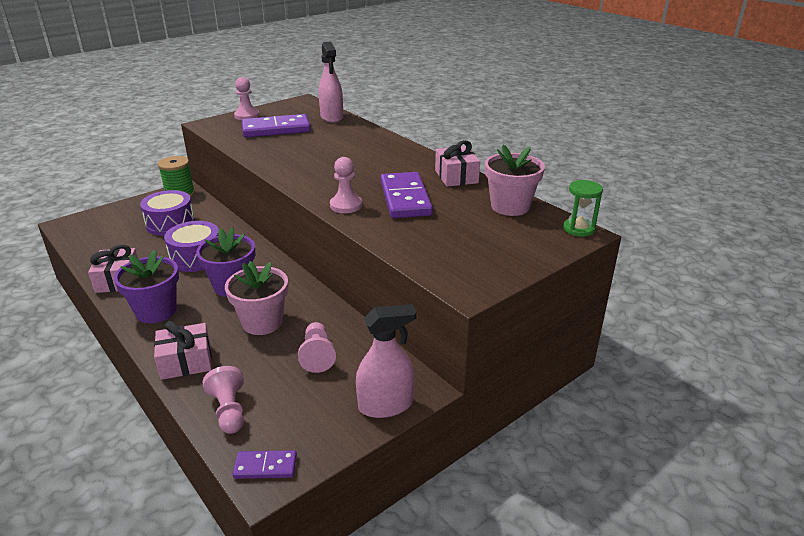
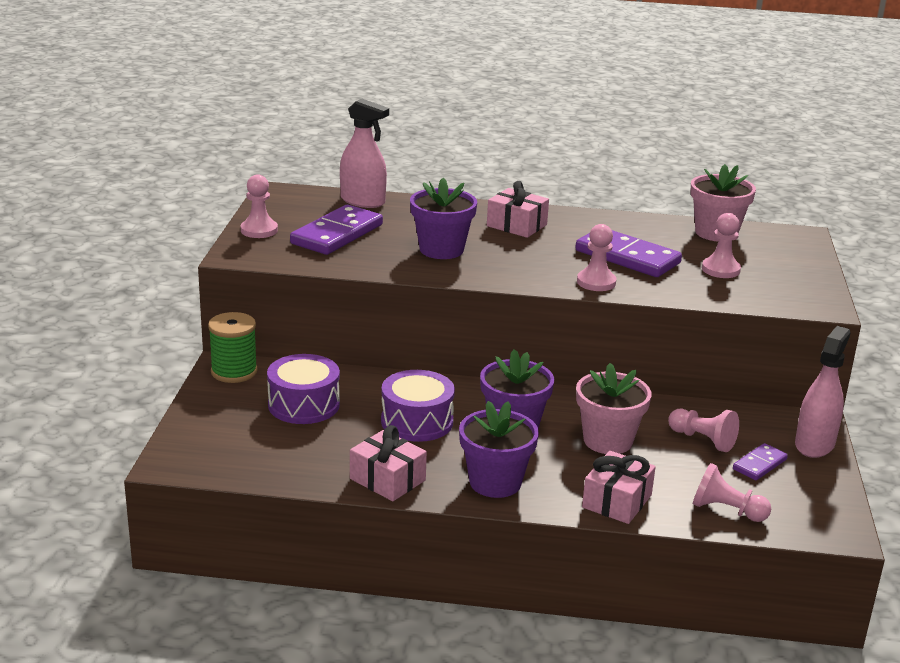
camera: 45 degrees left, 5 degrees down
(265, 467) = (824, 524): purple domino -> purple domino (759, 464)
(307, 155) = (441, 250): none -> purple flower pot
(451, 231) = (720, 269): none -> pink pawn
(456, 176) = (621, 222): pink gift -> pink gift (516, 225)
(579, 229) = (794, 232): green hourglass -> none

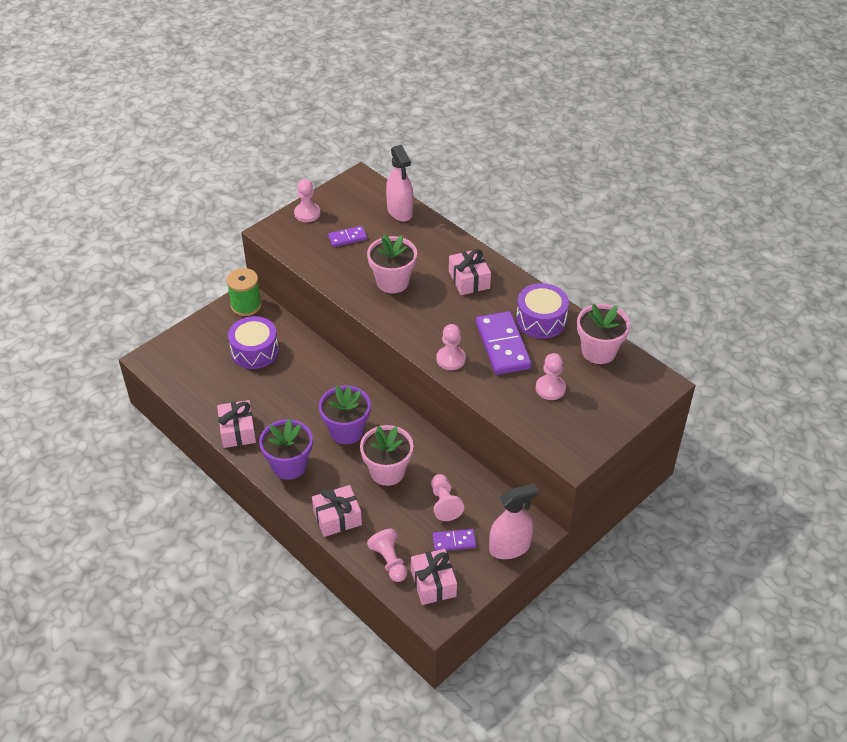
camera: 40 degrees right, 20 degrees up
(337, 234) = (347, 238): purple domino -> purple domino, size x0.52
(417, 421) = (299, 397): purple drum -> purple drum (541, 320)
(441, 250) = (392, 282): purple flower pot -> pink flower pot
(795, 506) = (433, 583): none -> pink gift

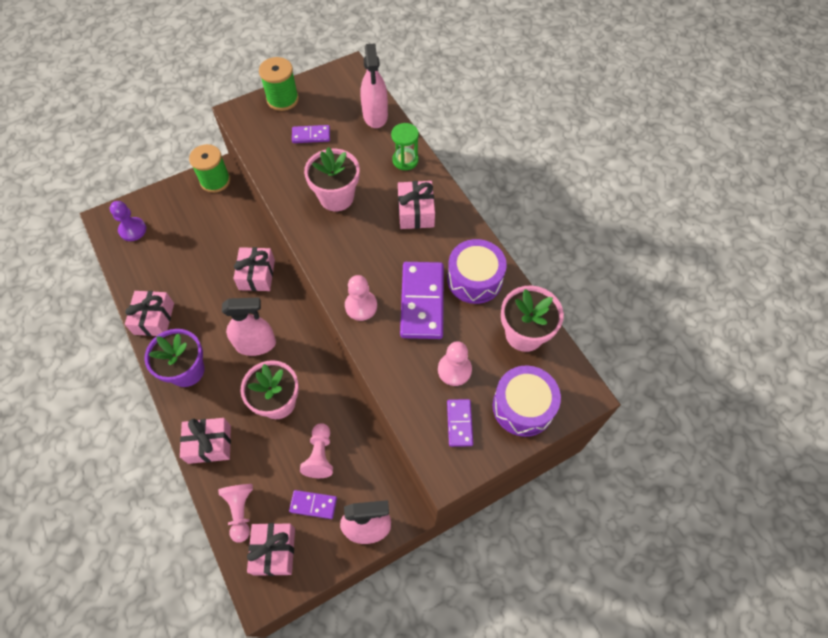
camera: 15 degrees right, 15 degrees up
(181, 362) = (132, 230): none -> purple pawn
(255, 351) = (204, 233): purple drum -> purple drum (523, 406)
(307, 213) = (282, 99): pink pawn -> green spool
(323, 375) = (257, 275): none -> pink gift
(346, 431) = (256, 344): purple flower pot -> pink spray bottle
(442, 242) = (405, 160): none -> green hourglass
(569, 424) = (459, 423): none -> purple domino

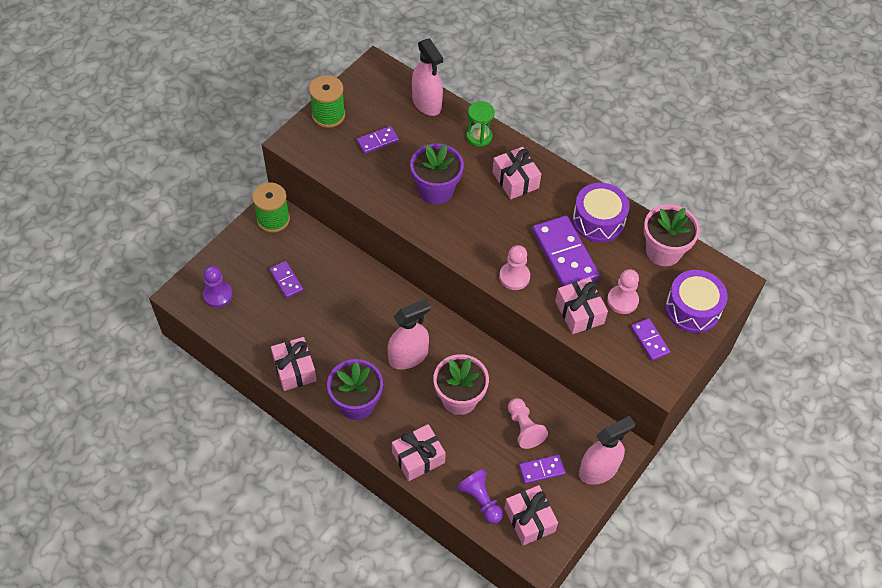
camera: 25 degrees left, 5 degrees down
(194, 237) = (286, 280): none -> purple domino
(240, 511) = (480, 500): pink pawn -> purple pawn
(257, 275) = (371, 294): pink gift -> pink gift (579, 312)
(336, 197) = (436, 190): pink flower pot -> purple flower pot

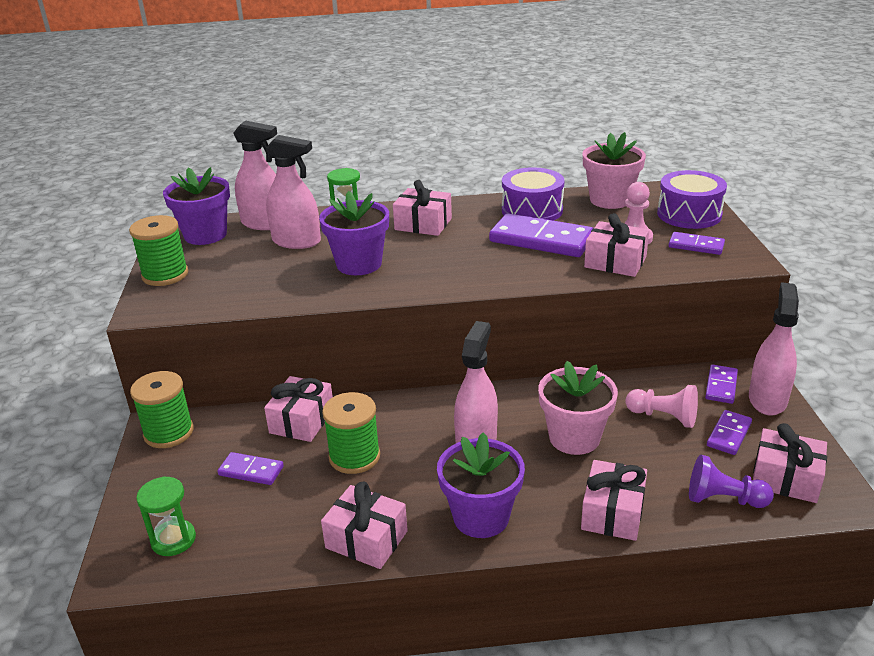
camera: 40 degrees left, 25 degrees down
(218, 295) = (173, 540): purple pawn -> green hourglass
(341, 266) = (302, 421): none -> pink gift
(341, 314) = (354, 457): none -> green spool
(377, 141) = (248, 265): purple domino -> purple domino (721, 386)
(384, 89) = (205, 235): none -> purple flower pot
(426, 138) = (296, 241): none -> pink spray bottle
(514, 277) = (524, 273): pink pawn -> none

